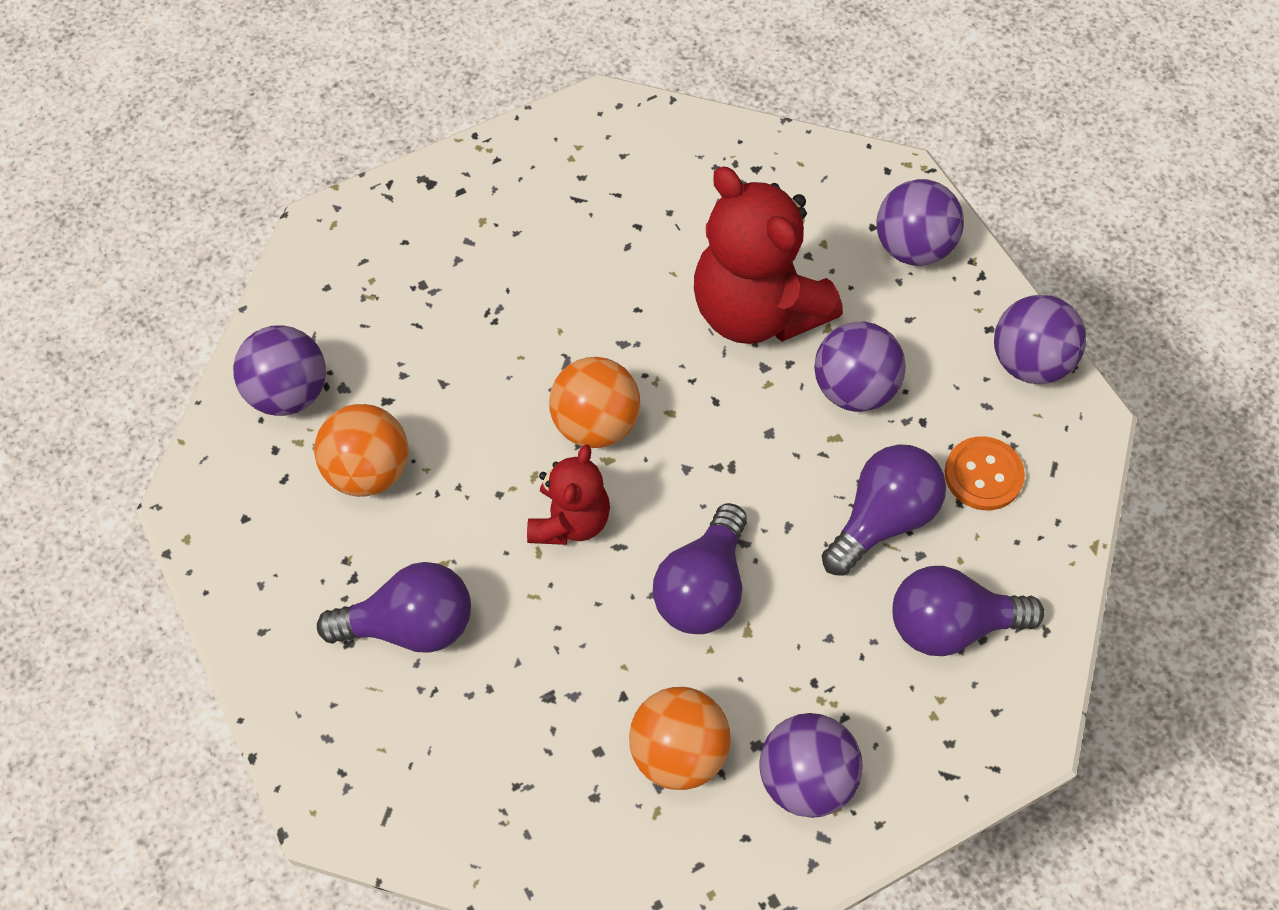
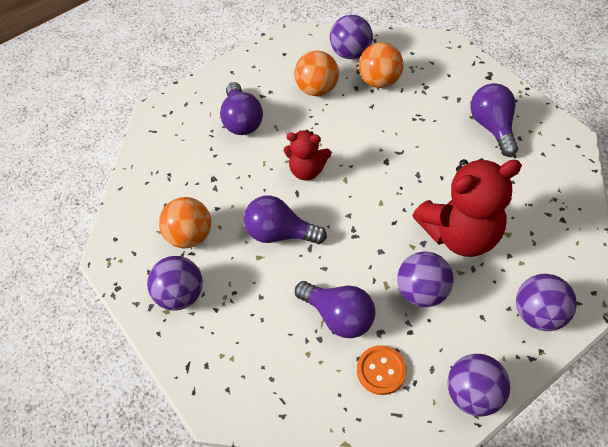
camera: 85 degrees right, 5 degrees down
(595, 424) = (365, 171): orange ball -> orange ball (379, 81)
(756, 310) = (460, 233): red teddy bear -> red teddy bear turned 150 degrees counterclockwise
(950, 625) = (277, 359): purple light bulb -> purple light bulb (492, 127)

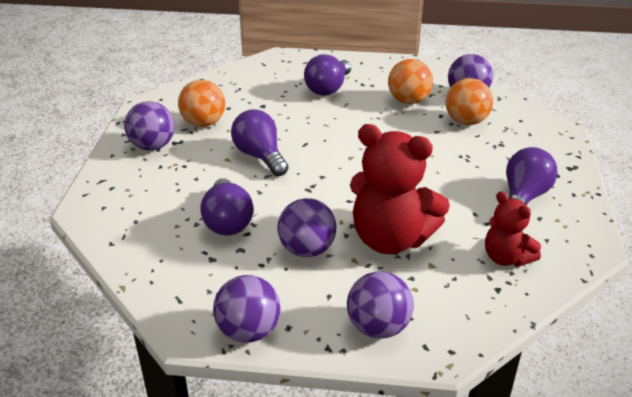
camera: 40 degrees right, 20 degrees down
(307, 170) = (331, 136): red teddy bear -> red teddy bear (506, 258)
(381, 370) = (207, 269): orange button -> none

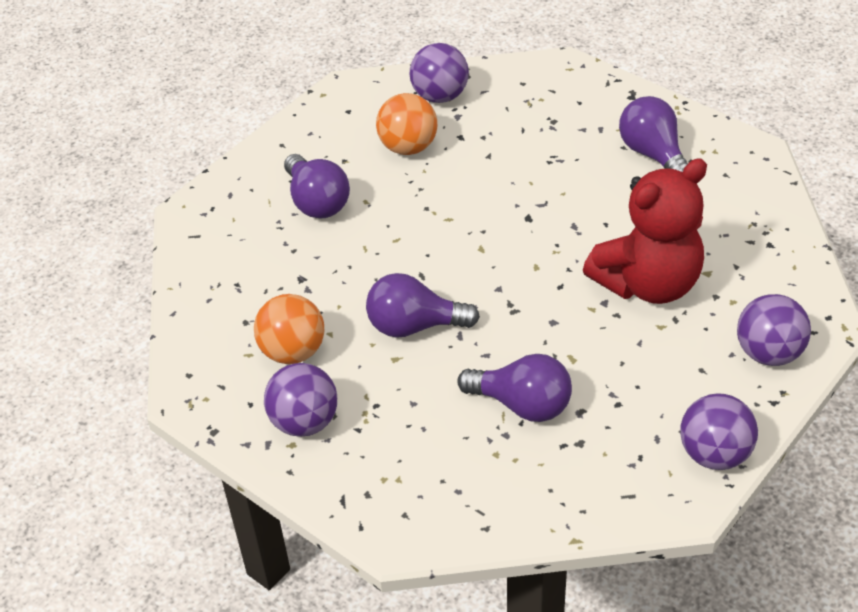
camera: 55 degrees left, 10 degrees up
(307, 249) = (619, 356): purple ball -> none
(466, 121) = (490, 124): orange ball -> none
(506, 258) = (732, 215): red teddy bear -> none

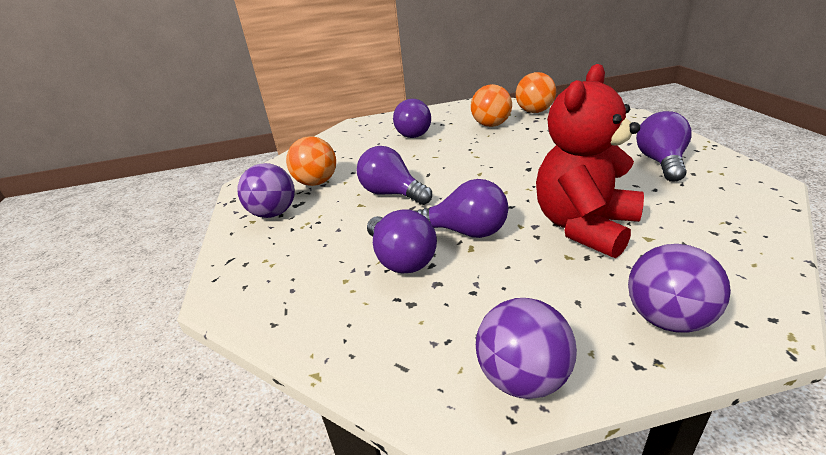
camera: 40 degrees right, 15 degrees down
(440, 96) = (534, 112): purple ball -> orange ball
(549, 341) = (465, 232): none -> purple light bulb
(648, 283) = (584, 227): red teddy bear -> red teddy bear turned 120 degrees clockwise

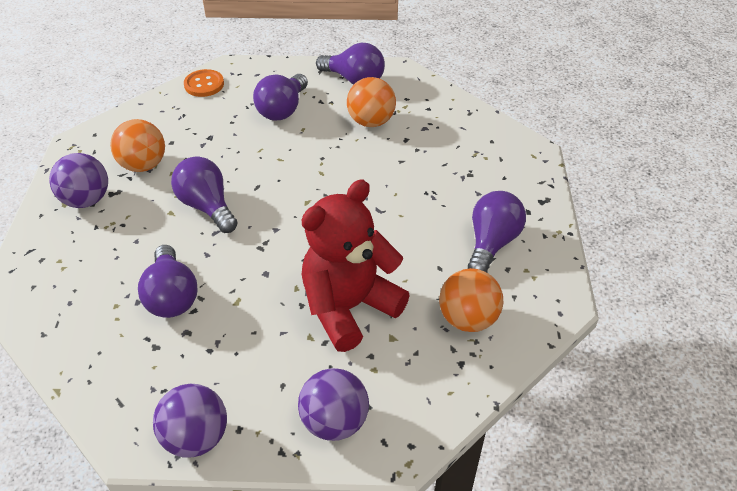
camera: 10 degrees right, 15 degrees up
(341, 134) = (204, 84): none -> orange button
(465, 232) = (244, 280): purple light bulb -> purple light bulb (354, 80)
(534, 112) = (435, 111): orange ball -> orange ball (468, 319)

